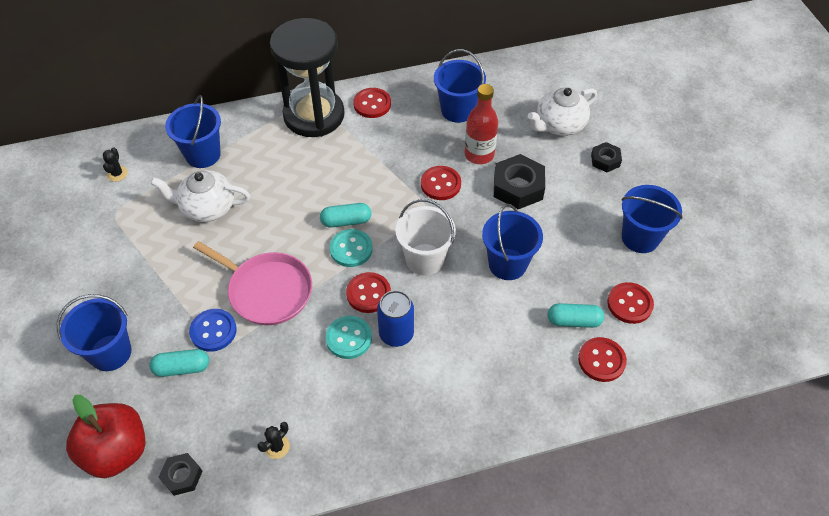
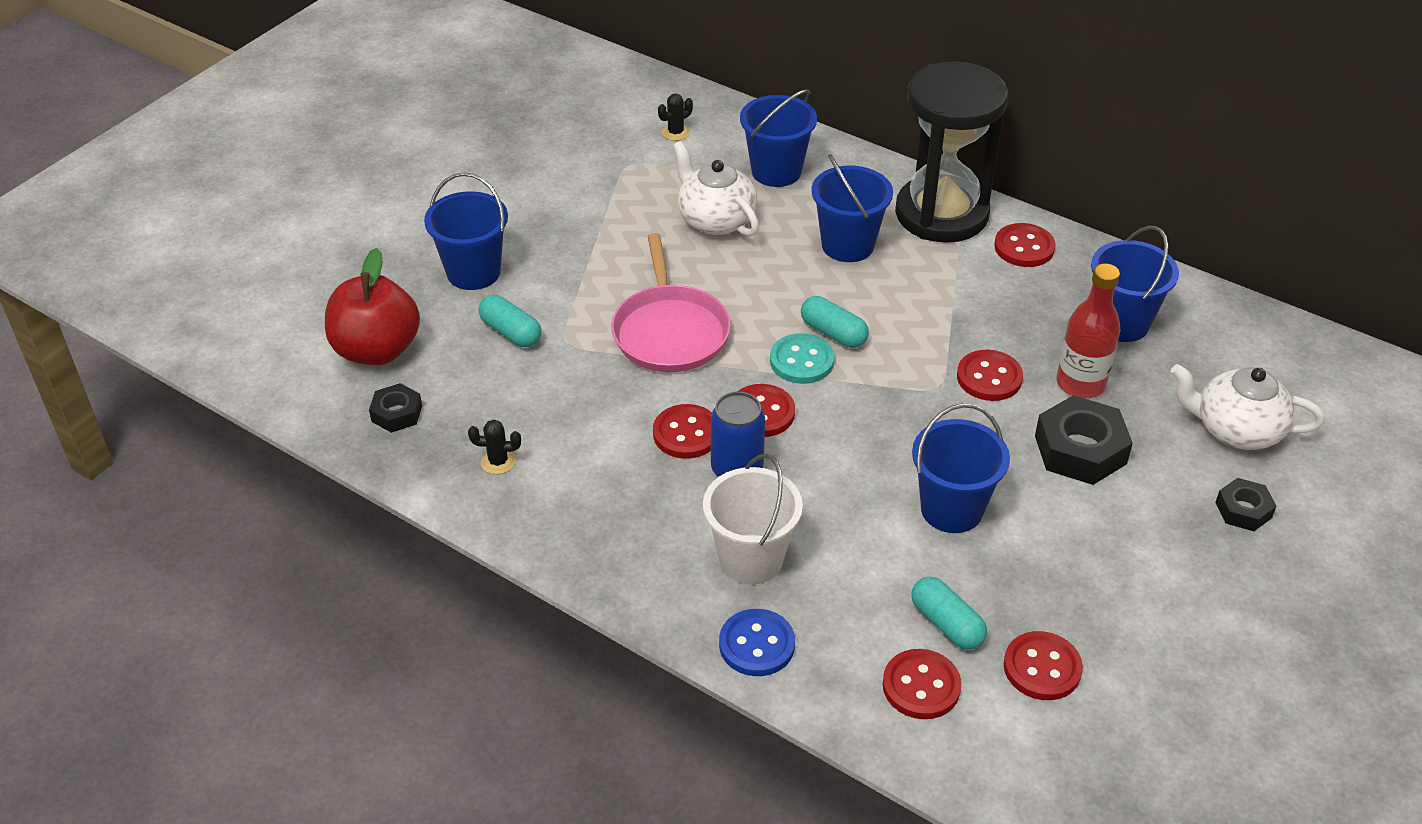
camera: 50 degrees right, 10 degrees down
(213, 331) = (577, 325): blue button -> blue button (757, 644)
(349, 338) = (686, 434): turquoise button -> red button
(425, 259) = (865, 431): white bucket -> white bucket (751, 559)
(640, 238) = (1163, 620): blue bucket -> blue bucket (847, 245)

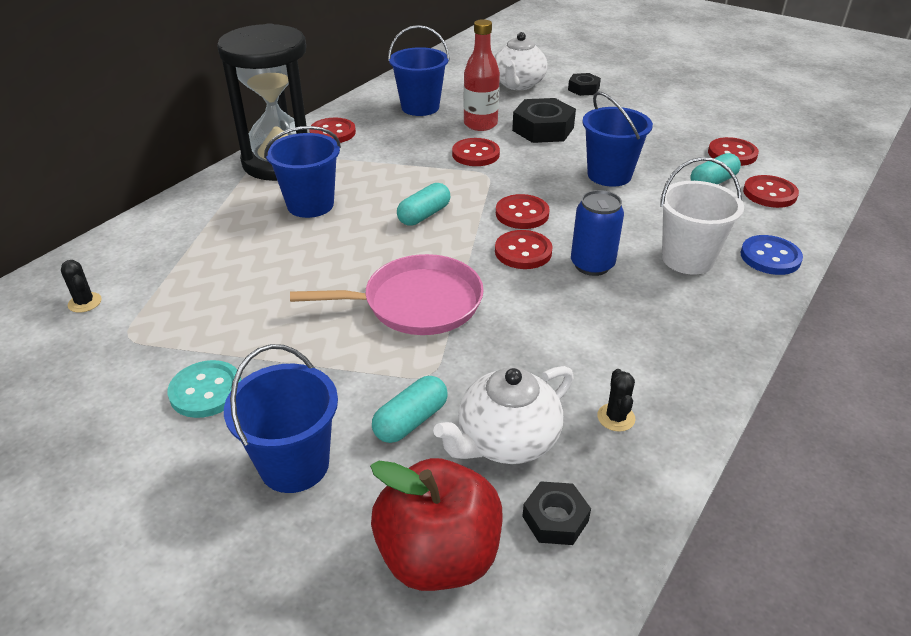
camera: 90 degrees left, 5 degrees down
(686, 434) = (554, 292): red button -> red button (522, 214)
(715, 220) = (251, 275): white teapot -> white teapot (506, 440)
(776, 171) = (187, 239): blue bucket -> none
(801, 361) = (458, 231): turquoise button -> turquoise button (206, 391)

